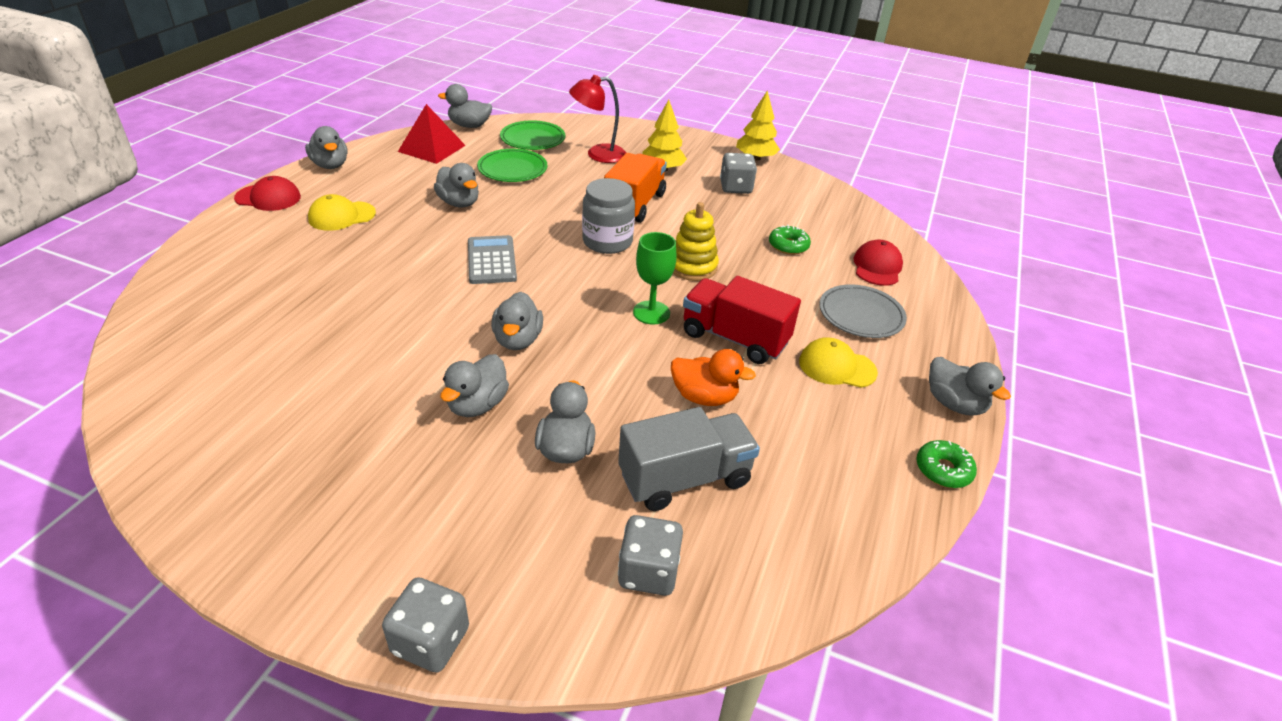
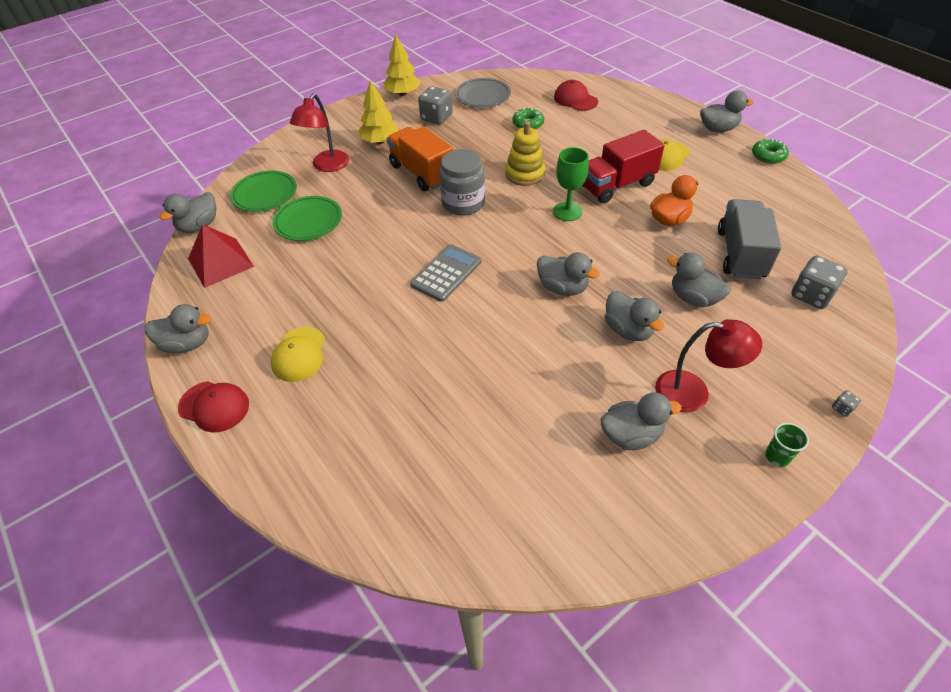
camera: 55 degrees left, 10 degrees up
(268, 198) = (214, 406): red cap -> red cap turned 75 degrees clockwise
(319, 580) = (777, 456): none -> green cup
(399, 481) = (693, 392): none -> red lamp
(430, 641) = (842, 408): grey dice -> grey dice, size x0.43
(459, 203) = (339, 269): grey duck -> grey duck (631, 435)
(491, 260) = (446, 273): grey calculator -> grey calculator turned 105 degrees clockwise
(861, 315) = (621, 126): grey plate -> grey plate (483, 96)

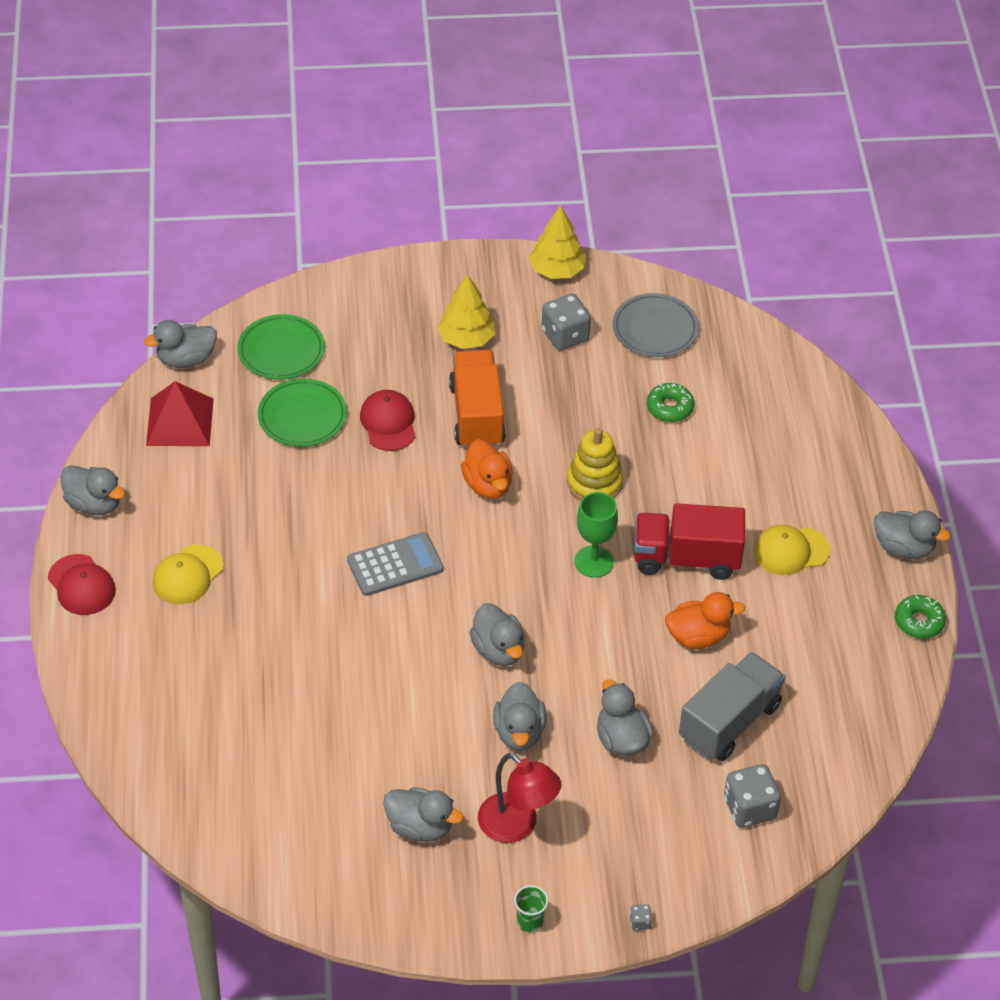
camera: 30 degrees right, 0 degrees up
(327, 166) = (377, 345): red lamp -> none
(463, 203) = (488, 485): grey jar -> orange duck
(575, 99) = (769, 400): red cap -> red cap (388, 423)

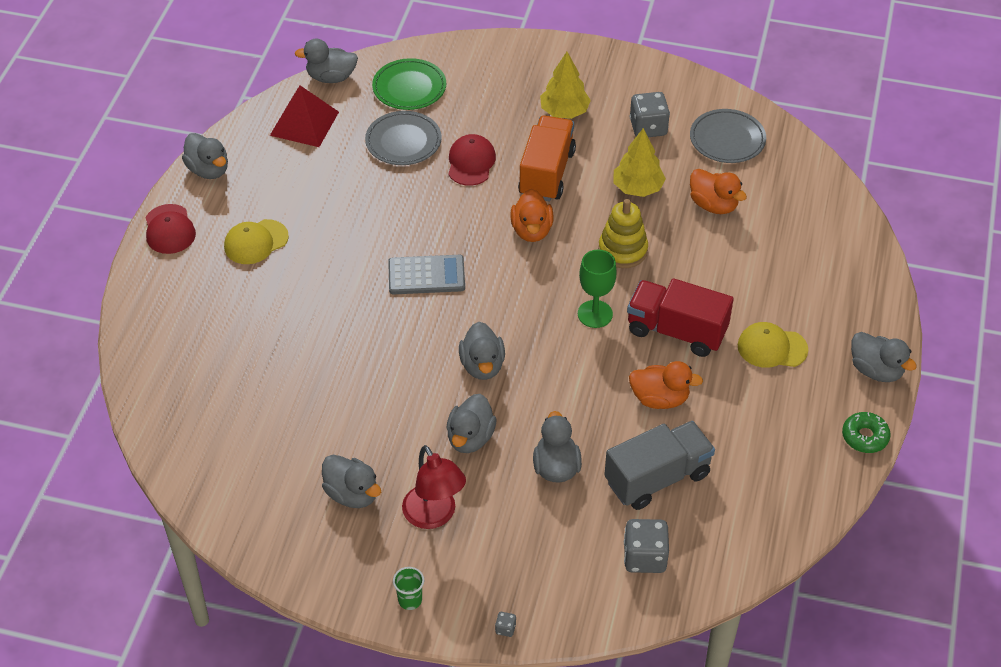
camera: 20 degrees right, 0 degrees up
(302, 416) = (403, 141): green plate -> grey plate
(557, 270) = (663, 75): yellow tree -> yellow tree (637, 188)
(669, 407) = (713, 205): green donut -> orange duck

